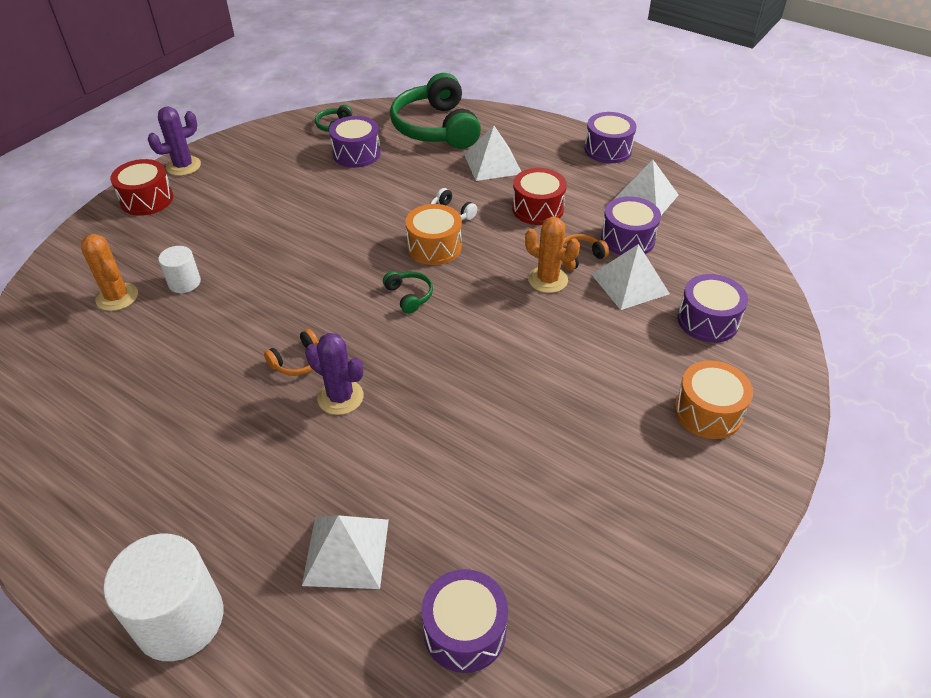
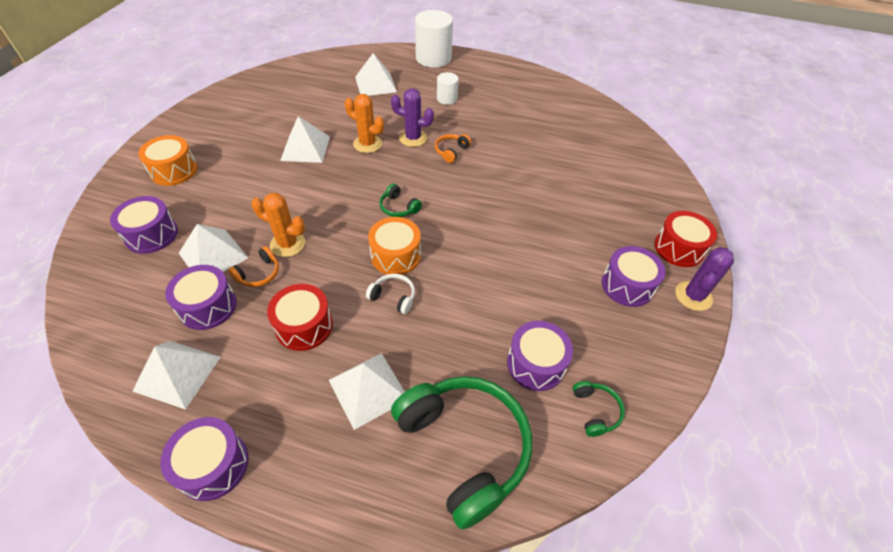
camera: 160 degrees right, 5 degrees up
(117, 297) = (602, 166): orange cactus -> orange cactus (367, 144)
(184, 282) = (569, 184): white cylinder -> white cylinder (447, 99)
(464, 631) = (313, 72): purple drum -> purple drum (627, 285)
(510, 413) = (305, 148): none -> white pyramid

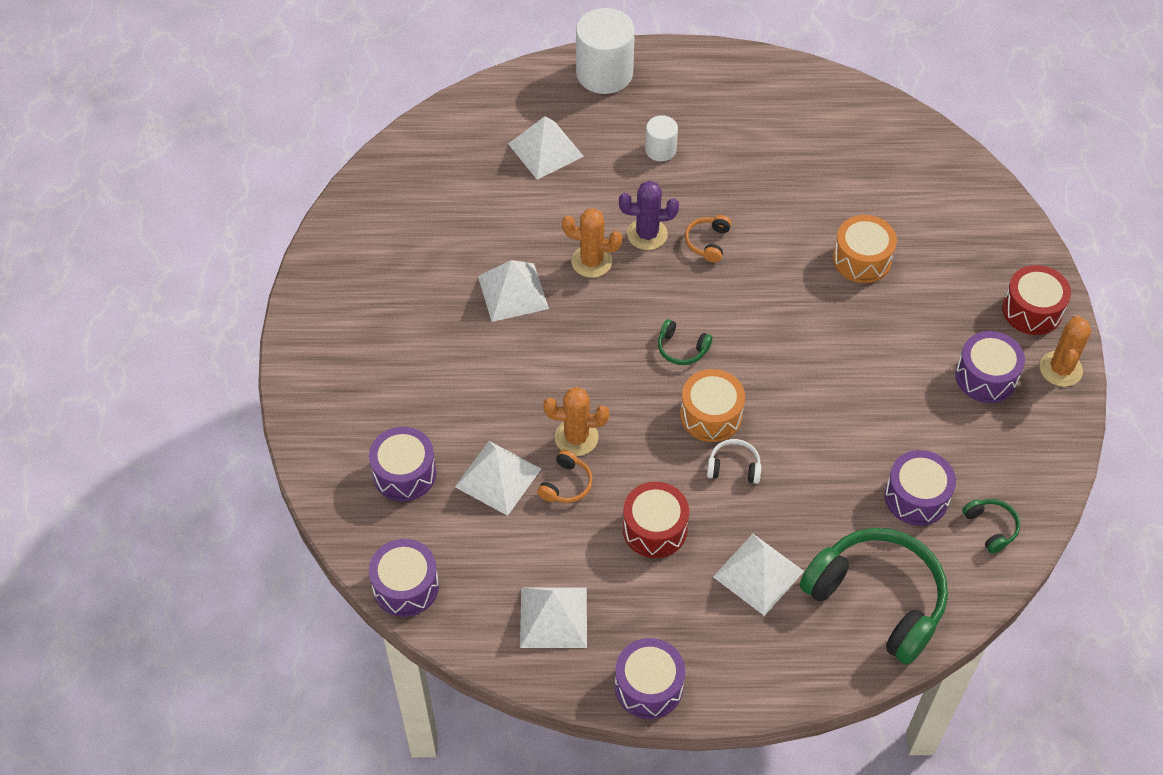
camera: 15 degrees left, 5 degrees up
(174, 170) = (363, 377): orange drum -> orange drum (862, 259)
(208, 306) = (535, 539): purple drum -> purple drum (406, 586)
(693, 296) = (1060, 369): purple cactus -> orange cactus

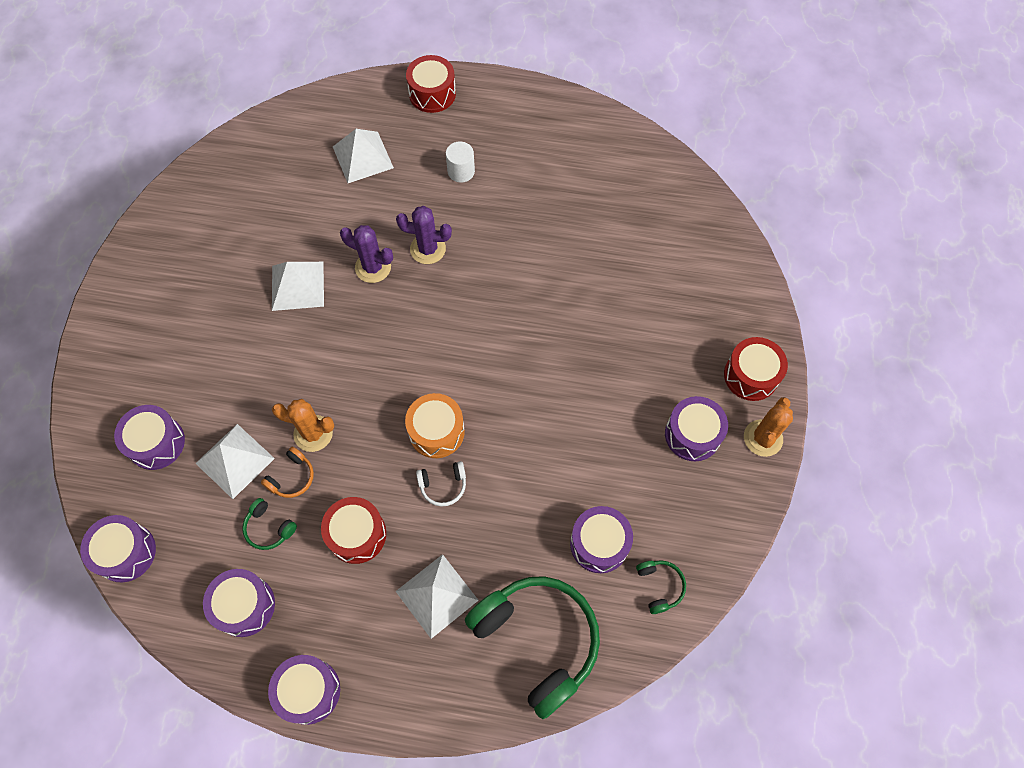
camera: 10 degrees right, 10 degrees up
(553, 617) = (244, 606): white pyramid -> purple drum
(591, 261) = (373, 267): orange cactus -> purple cactus
(604, 73) = (432, 93): white cylinder -> red drum
(681, 348) = (428, 363): green headphones -> green headphones (269, 528)
(707, 242) = (478, 264): orange headphones -> none
(734, 467) = (443, 485): white headphones -> white headphones turned 150 degrees clockwise
(862, 259) = (610, 302): orange drum -> none

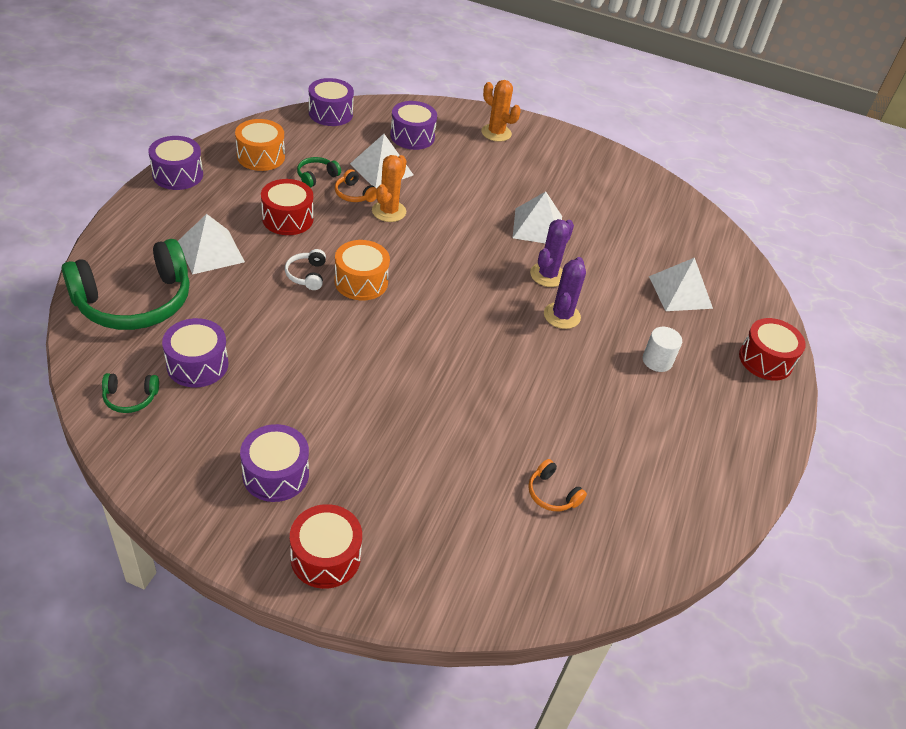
camera: 95 degrees right, 20 degrees down
(244, 606) = (261, 156): purple drum -> orange drum
(633, 234) = (552, 494): none -> orange headphones
(763, 438) = (242, 542): orange cactus -> orange cactus (496, 133)

